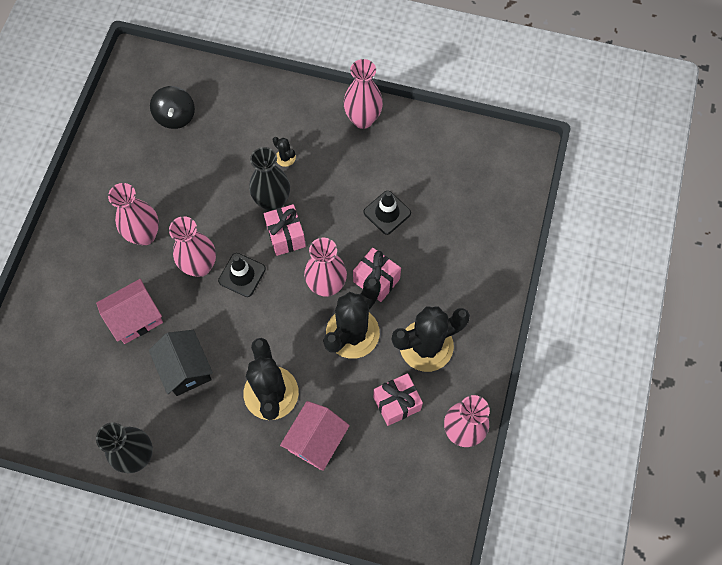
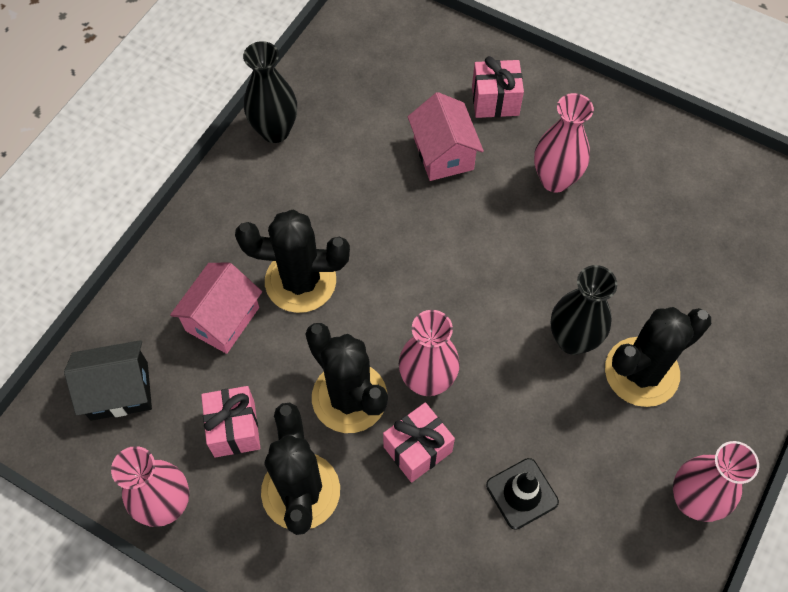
camera: 105 degrees right, 5 degrees down
(175, 116) = (732, 244): black spinning top -> none
(185, 369) = (362, 195): black house -> black house (119, 390)
(200, 266) = (495, 234): pink vase -> none
(242, 275) = (470, 280): black traffic cone -> none
(285, 157) = (641, 372): black cactus -> black cactus, size x2.46
(286, 236) = (515, 345): pink gift -> pink gift (495, 101)
(316, 440) = (222, 319): pink house -> pink house turned 75 degrees clockwise

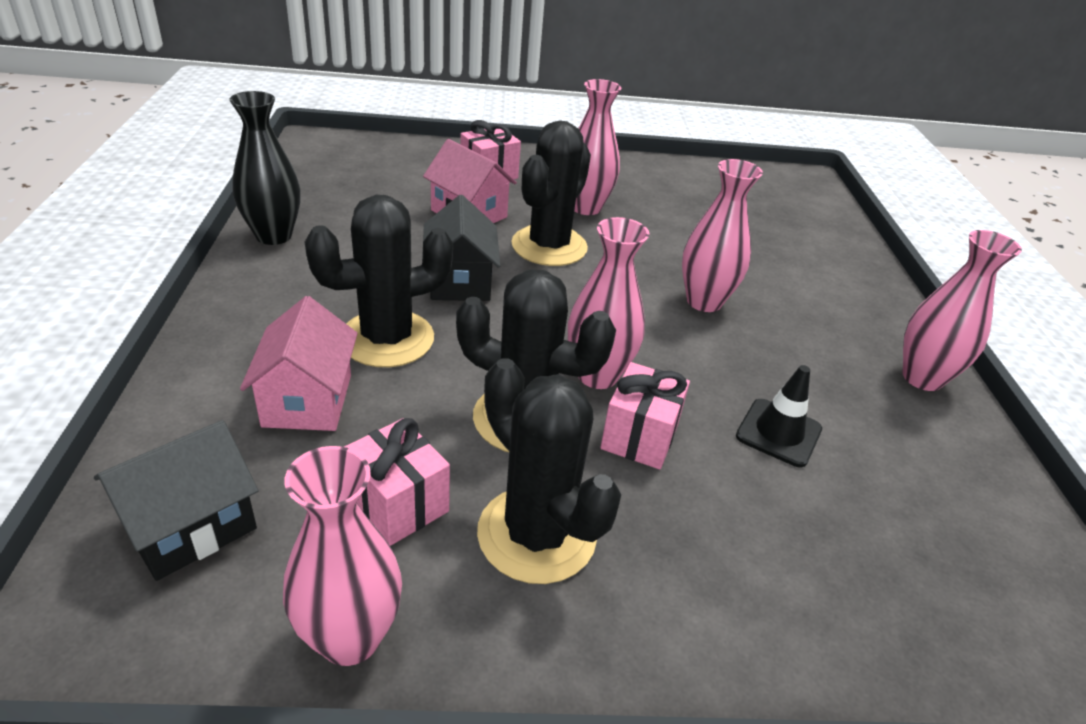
camera: 35 degrees left, 25 degrees down
(387, 238) = (460, 281): none -> black house
(572, 340) = (704, 301): black vase -> pink vase
(641, 372) = (783, 305): black cactus -> black cactus (549, 246)

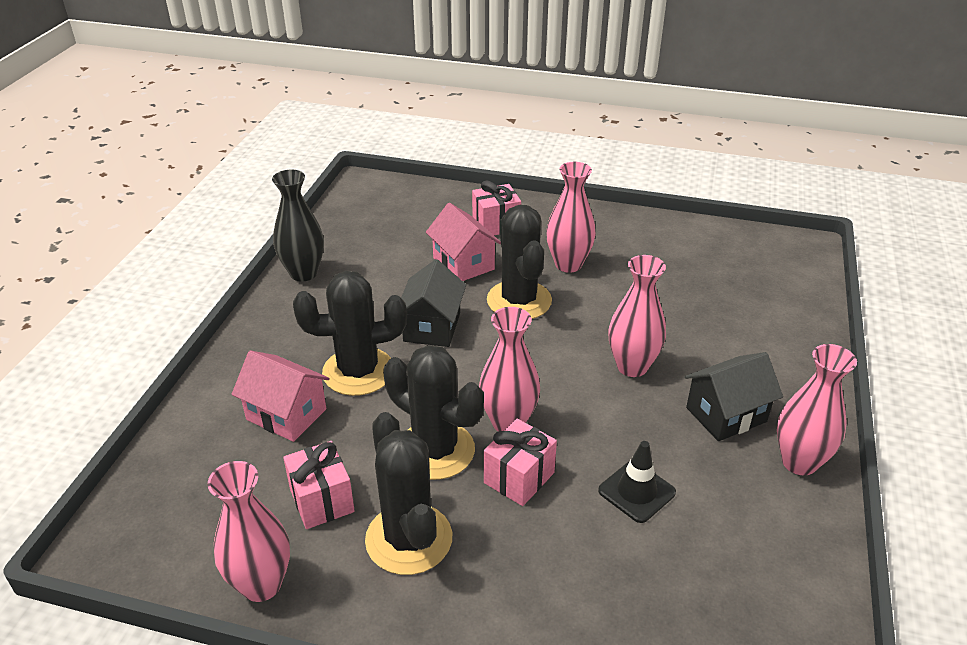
camera: 20 degrees right, 0 degrees up
(190, 526) = (186, 493): black house -> black house (726, 414)
(308, 400) = (286, 414): pink house -> pink house turned 75 degrees counterclockwise
(549, 246) = (519, 301): black cactus -> black cactus turned 60 degrees counterclockwise

